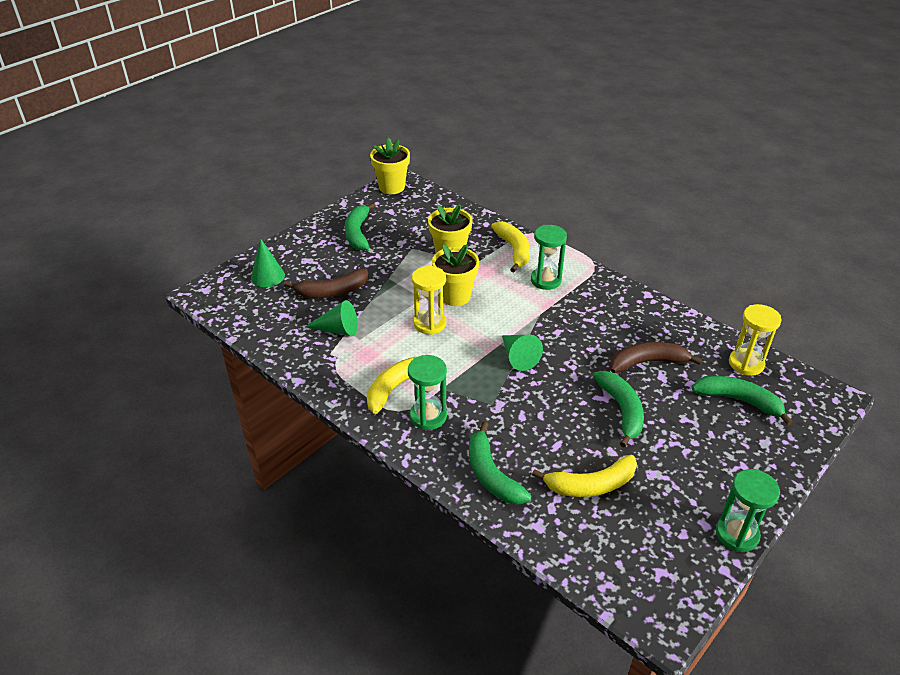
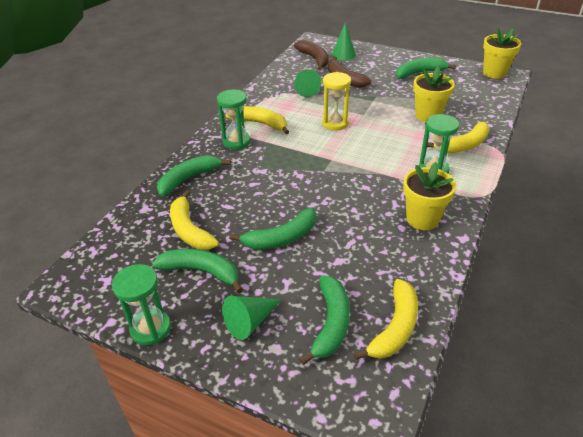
camera: 75 degrees right, 0 degrees up
(455, 296) = (376, 128): yellow flower pot -> yellow flower pot (422, 219)
(518, 357) = (320, 171): green cone -> green cone (250, 322)
(647, 362) = (354, 248): brown banana -> brown banana (314, 59)
(661, 482) = (201, 271): none -> green banana
(746, 363) = (395, 327): yellow hourglass -> yellow banana

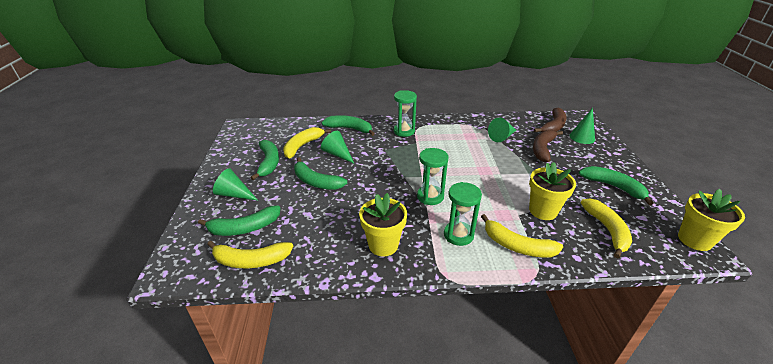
camera: 60 degrees right, 5 degrees down
(150, 329) = (217, 162): green hourglass -> green hourglass (430, 196)
(237, 205) = (337, 154): none -> green cone
(260, 123) = (434, 133): yellow banana -> yellow banana (607, 230)
(335, 123) = (471, 164): yellow hourglass -> none

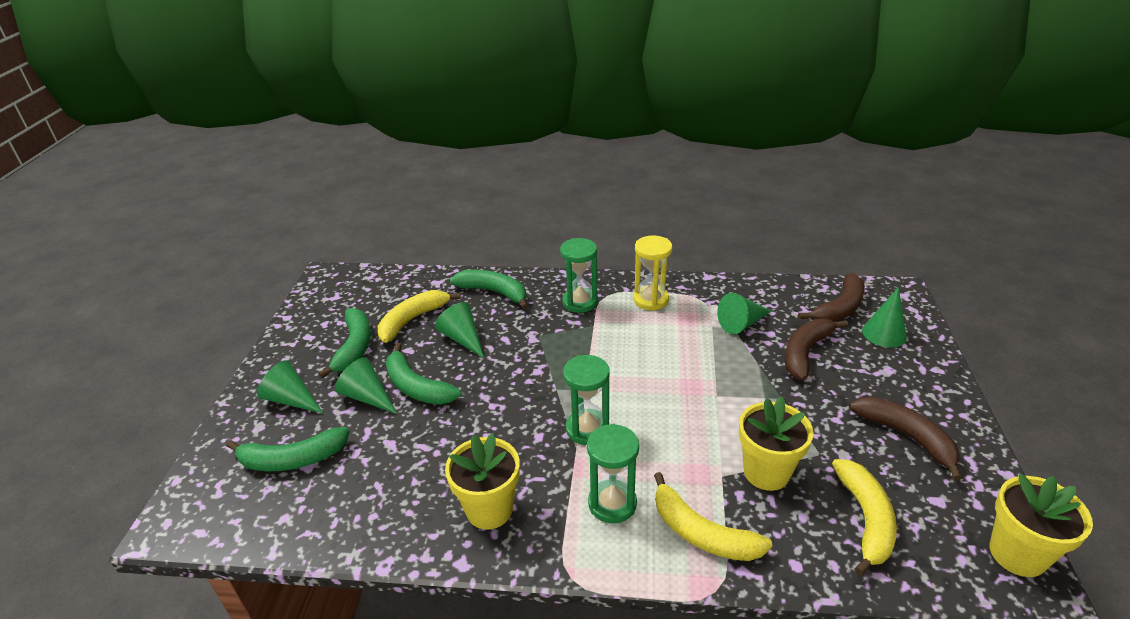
camera: 10 degrees right, 0 degrees up
(251, 260) = (289, 516): yellow banana -> none
(285, 189) = (367, 396): none -> green cone
(445, 128) = (651, 300): none -> yellow hourglass
(613, 187) = (906, 436): green banana -> brown banana

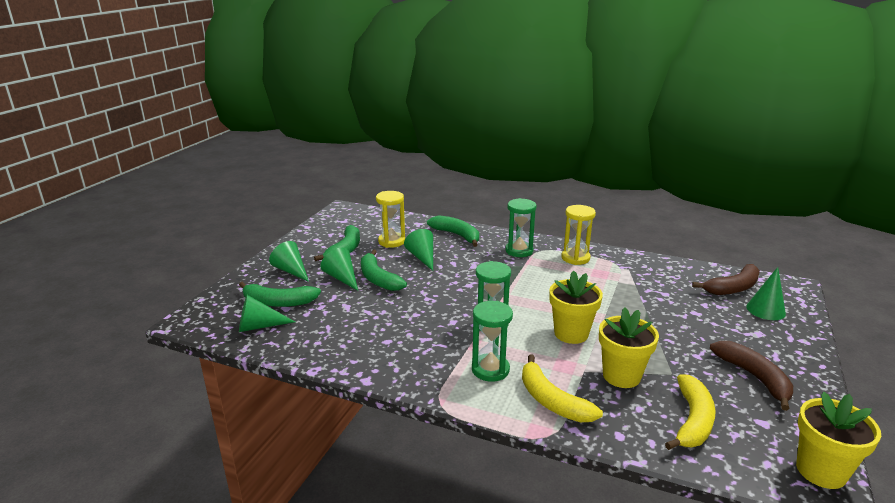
camera: 15 degrees right, 10 degrees down
(412, 320) = (391, 241): yellow banana -> yellow hourglass
(489, 509) = (399, 355): yellow flower pot -> yellow flower pot (571, 333)
(741, 324) = (643, 284): green cone -> green cone (259, 326)
(805, 352) = (689, 310): brown banana -> none

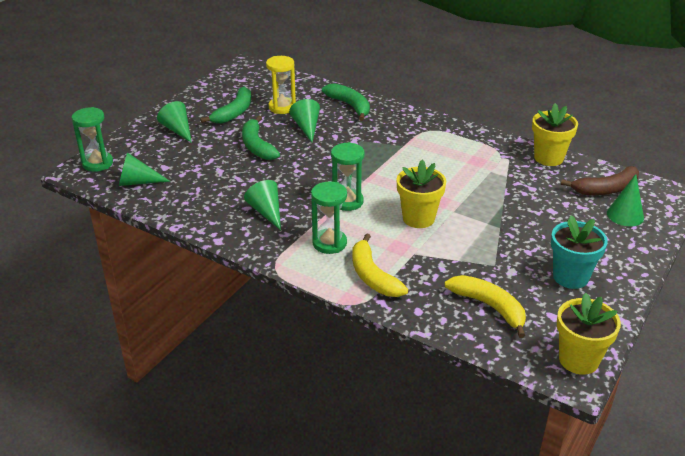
camera: 10 degrees right, 10 degrees up
(278, 302) = (159, 161): green banana -> none
(342, 278) = (223, 142): green cone -> green cone (266, 212)
(519, 251) = (406, 129): green hourglass -> green hourglass (97, 163)
(575, 258) = (460, 142): yellow hourglass -> none
(621, 376) = (446, 262): yellow flower pot -> yellow flower pot (548, 158)
(692, 421) = (489, 307): yellow banana -> yellow banana turned 75 degrees counterclockwise
(754, 377) = (570, 277): brown banana -> turquoise flower pot

